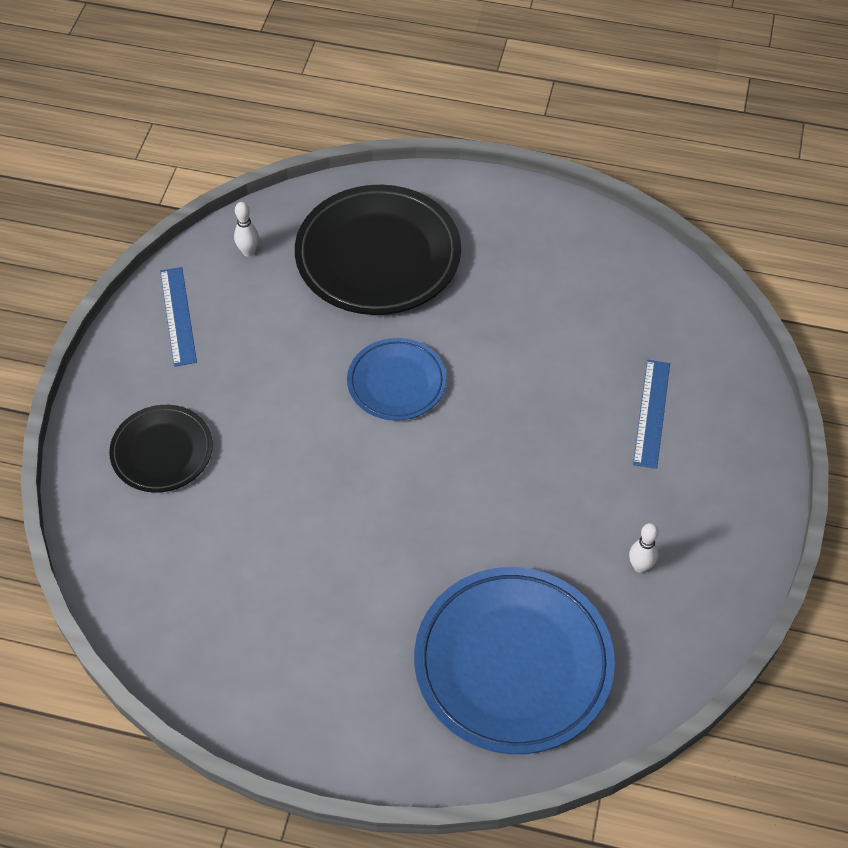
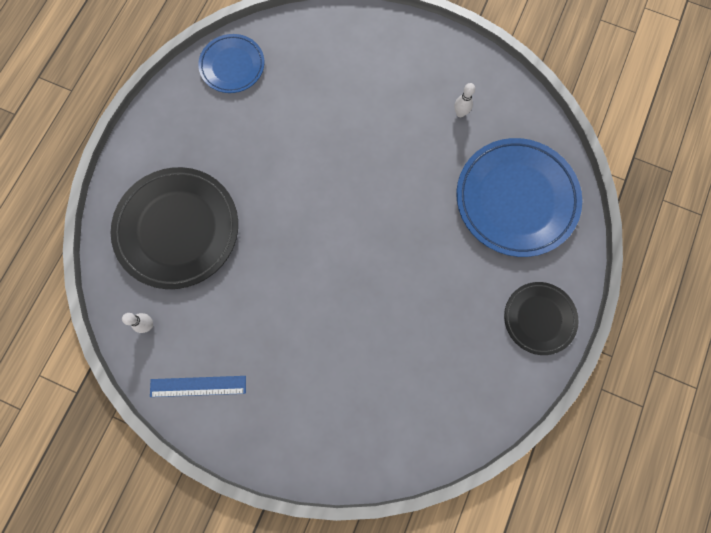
camera: 80 degrees left, 20 degrees up
(162, 452) = (321, 408): black plate -> black plate (539, 318)
(396, 383) = (294, 234): blue plate -> blue plate (232, 66)
(651, 413) = (351, 80): blue ruler -> none

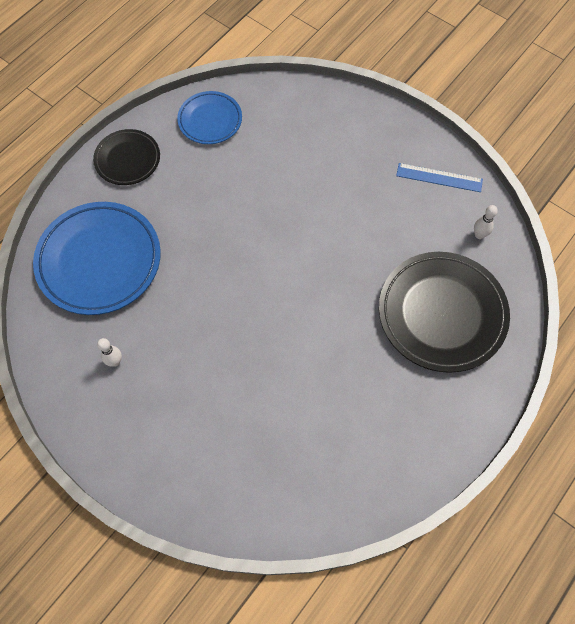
camera: 165 degrees left, 10 degrees down
(232, 66) = (353, 488): blue plate -> blue plate (210, 120)

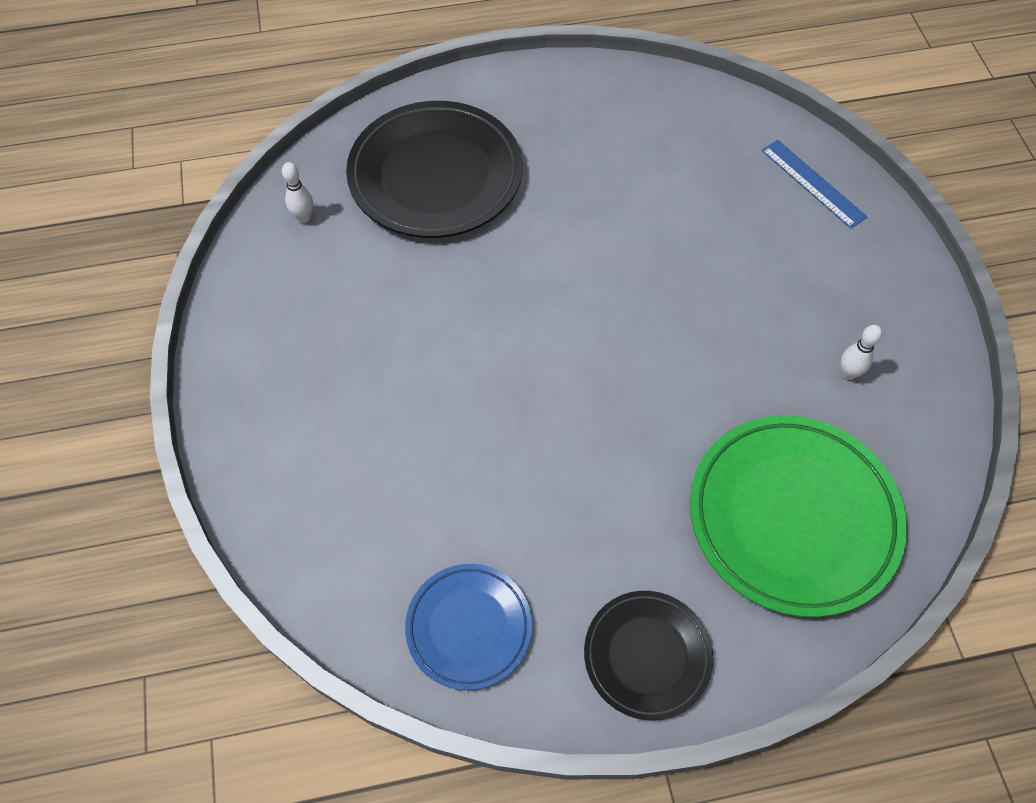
camera: 140 degrees left, 5 degrees down
(99, 261) = (792, 517): blue plate -> green plate
(439, 177) = (265, 307): blue ruler -> blue ruler (812, 183)

